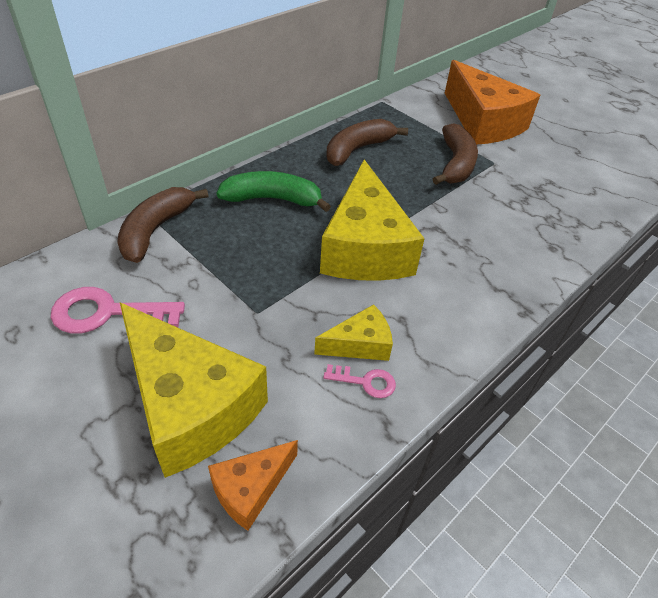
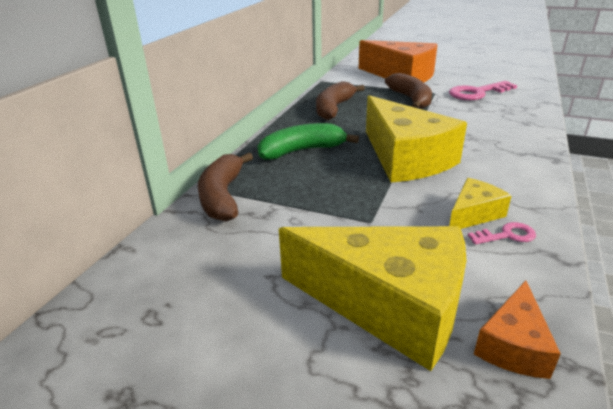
camera: 20 degrees left, 15 degrees down
(108, 313) = (238, 266): pink key -> pink key (477, 93)

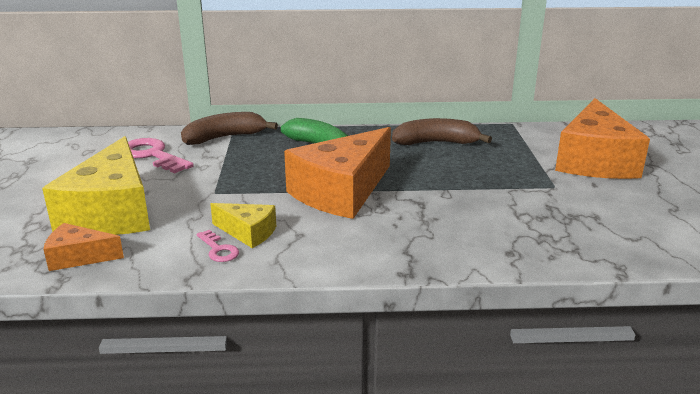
camera: 65 degrees right, 5 degrees down
(405, 158) = (342, 192): yellow cheese -> orange cheese
(411, 99) = (511, 176): brown banana -> none
(477, 93) = (591, 213): pink key -> pink key (153, 155)

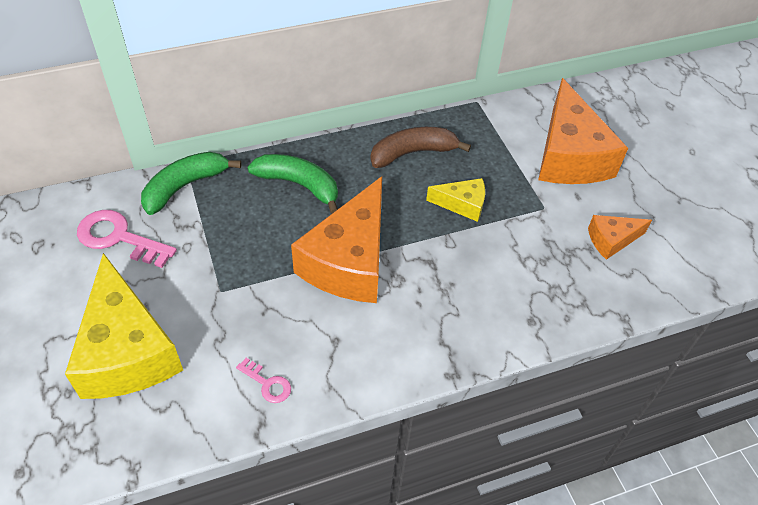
camera: 20 degrees left, 25 degrees up
(78, 257) = (132, 432): orange cheese -> orange cheese (611, 240)
(224, 137) = (185, 186): brown banana -> green banana
(248, 232) = (284, 350): yellow cheese -> yellow cheese (462, 204)

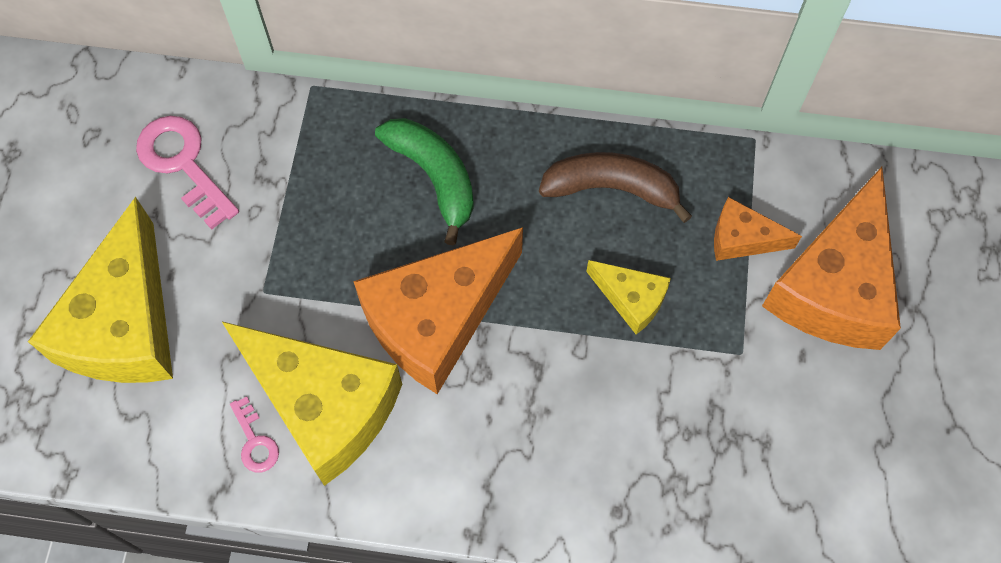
camera: 30 degrees right, 15 degrees up
(185, 186) = (293, 120): green banana -> none
(304, 341) = (324, 405): none -> yellow cheese
(611, 240) = (805, 446): orange cheese -> orange cheese (742, 239)

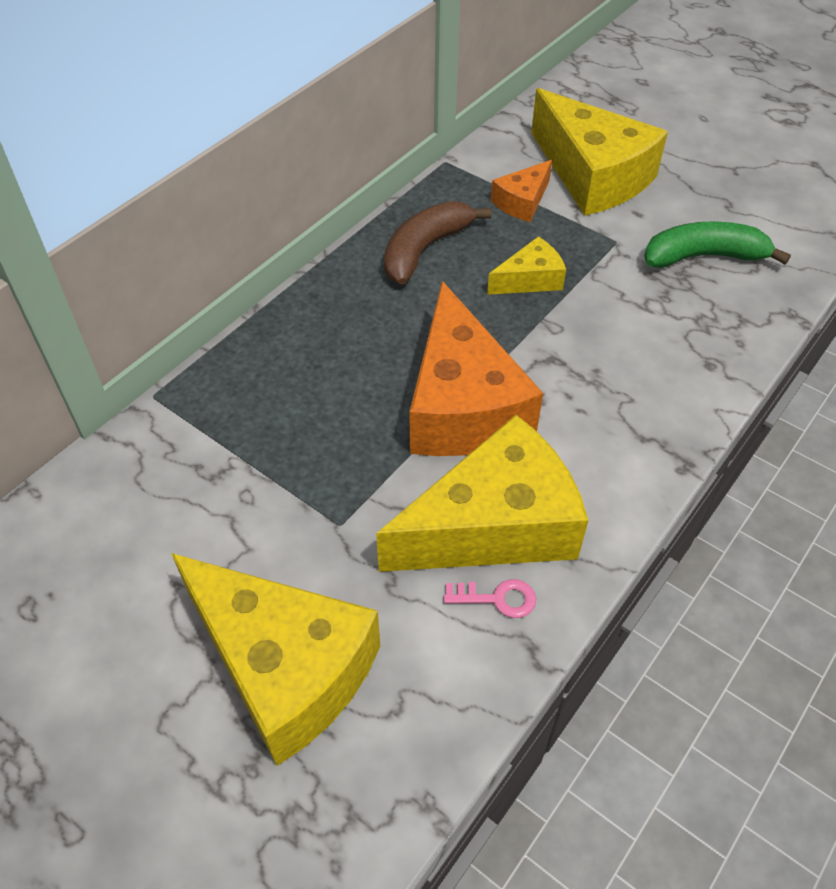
camera: 60 degrees left, 15 degrees down
(184, 164) = (143, 534): pink key -> none
(434, 177) = (324, 350): green banana -> green banana (704, 257)
(834, 285) = (592, 175): orange cheese -> yellow cheese

